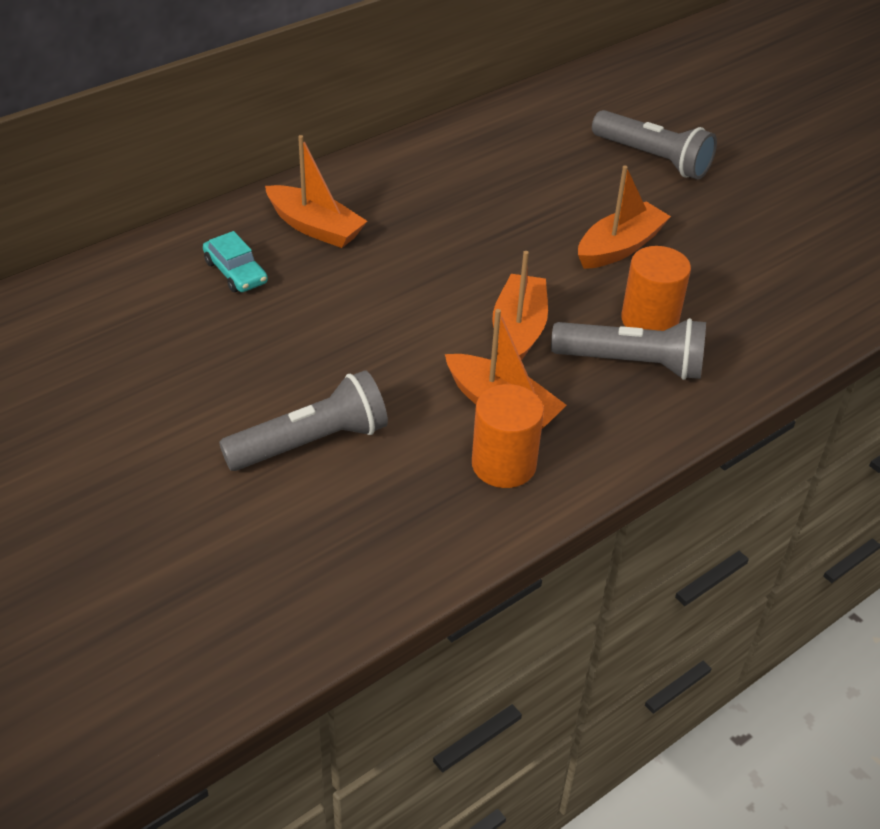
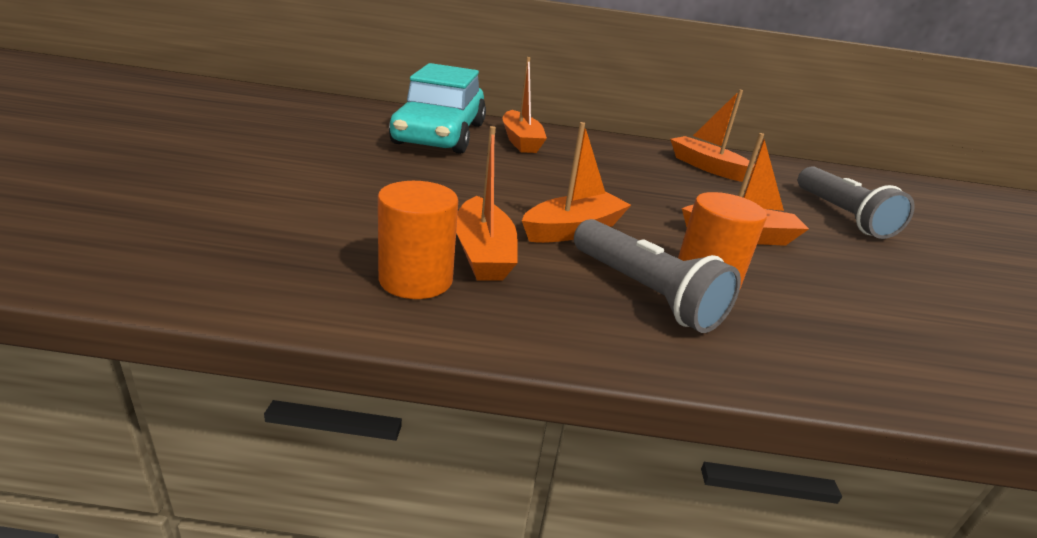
camera: 40 degrees right, 15 degrees down
(235, 272) = (440, 134): turquoise car -> turquoise car, size x2.46
(311, 442) = (320, 198): grey flashlight -> none
(500, 151) = (707, 167): none -> orange boat

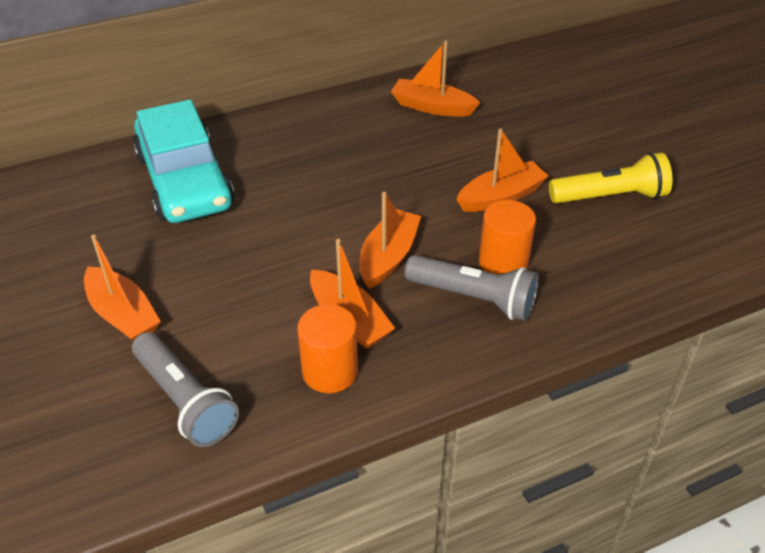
camera: 25 degrees left, 15 degrees up
(521, 141) = (260, 152): orange boat -> orange boat (123, 314)
(842, 216) = (557, 126): grey flashlight -> grey flashlight (185, 401)
(887, 281) = (610, 197): none -> yellow flashlight

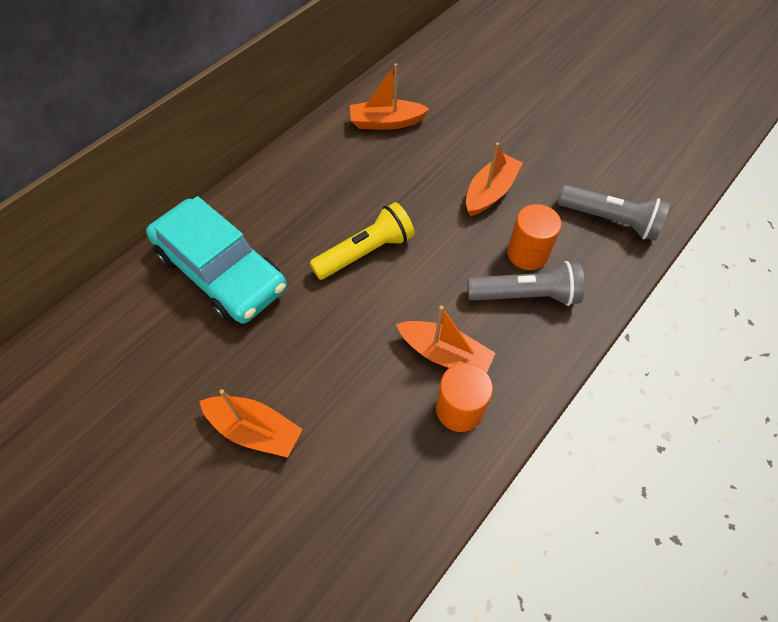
camera: 25 degrees left, 15 degrees up
(185, 401) = (362, 489): grey flashlight -> grey flashlight (610, 220)
(388, 257) = (439, 282): orange boat -> none
(610, 197) = (568, 163): yellow flashlight -> yellow flashlight (365, 252)

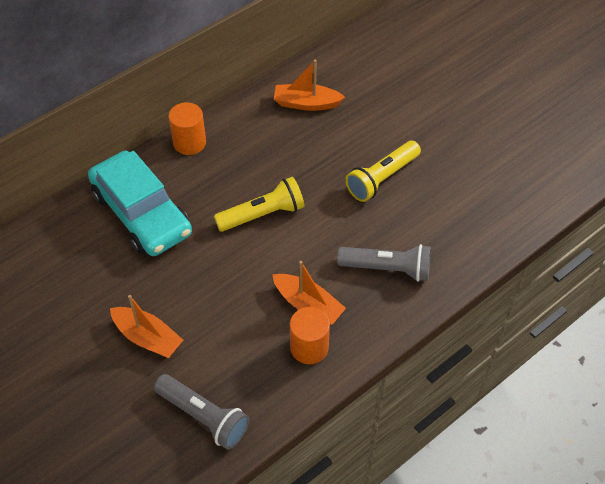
camera: 10 degrees right, 5 degrees down
(490, 192) = (382, 178): orange boat -> yellow flashlight
(527, 253) = (399, 235): orange cylinder -> orange cylinder (189, 142)
(610, 220) = (480, 217): grey flashlight -> grey flashlight (204, 417)

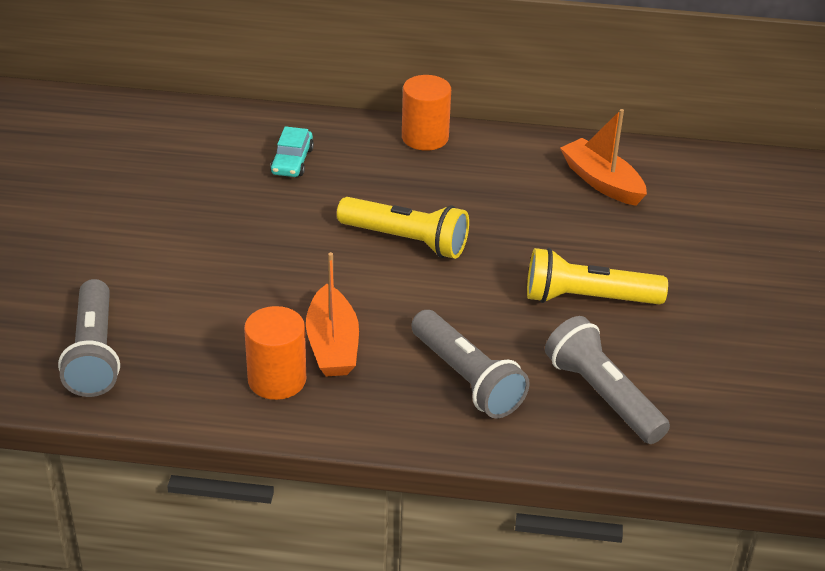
camera: 45 degrees right, 15 degrees down
(141, 213) = (292, 161): turquoise car -> turquoise car, size x0.41
(147, 337) = (145, 256): orange boat -> none
(450, 226) = (602, 396): none -> grey flashlight

